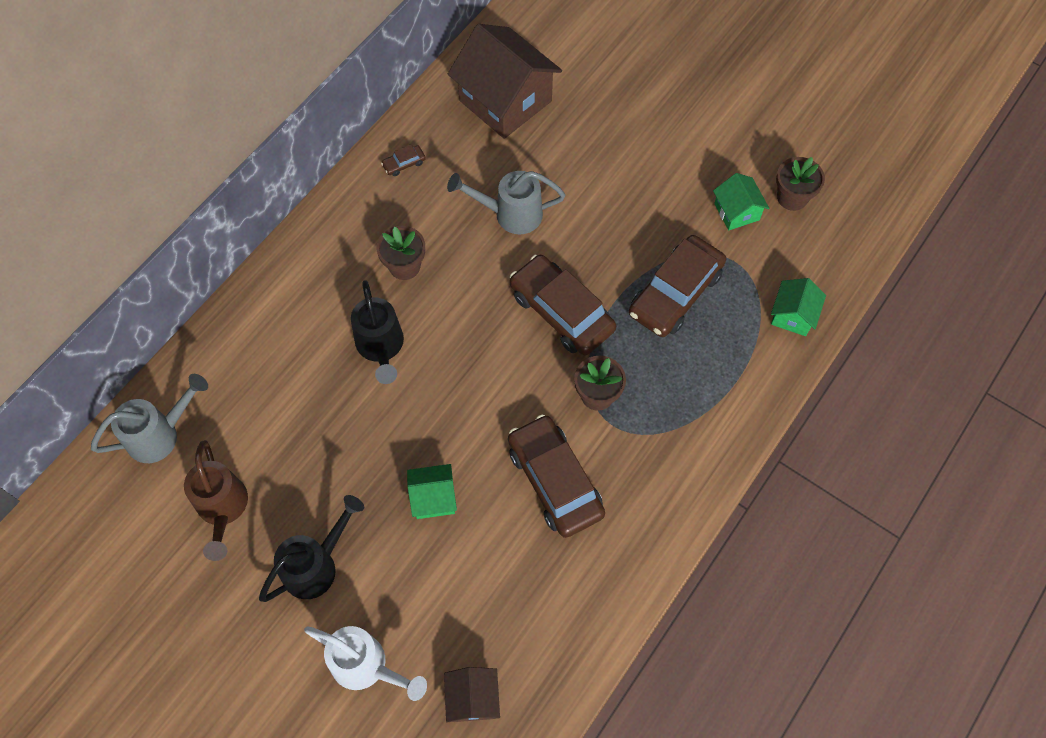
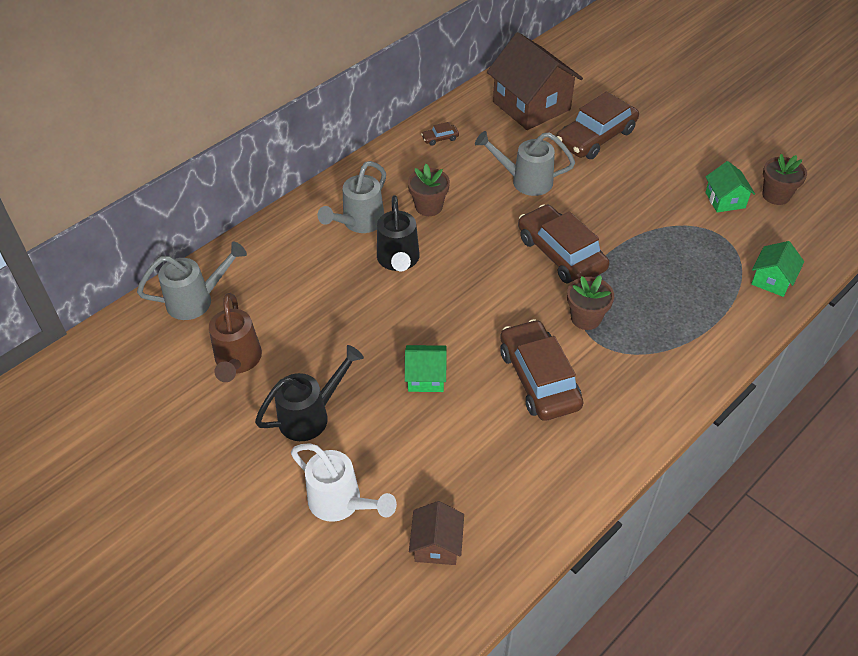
camera: 10 degrees right, 15 degrees down
(328, 300) = (359, 223): none -> grey watering can
(675, 293) = (664, 252): brown car -> brown car (595, 137)

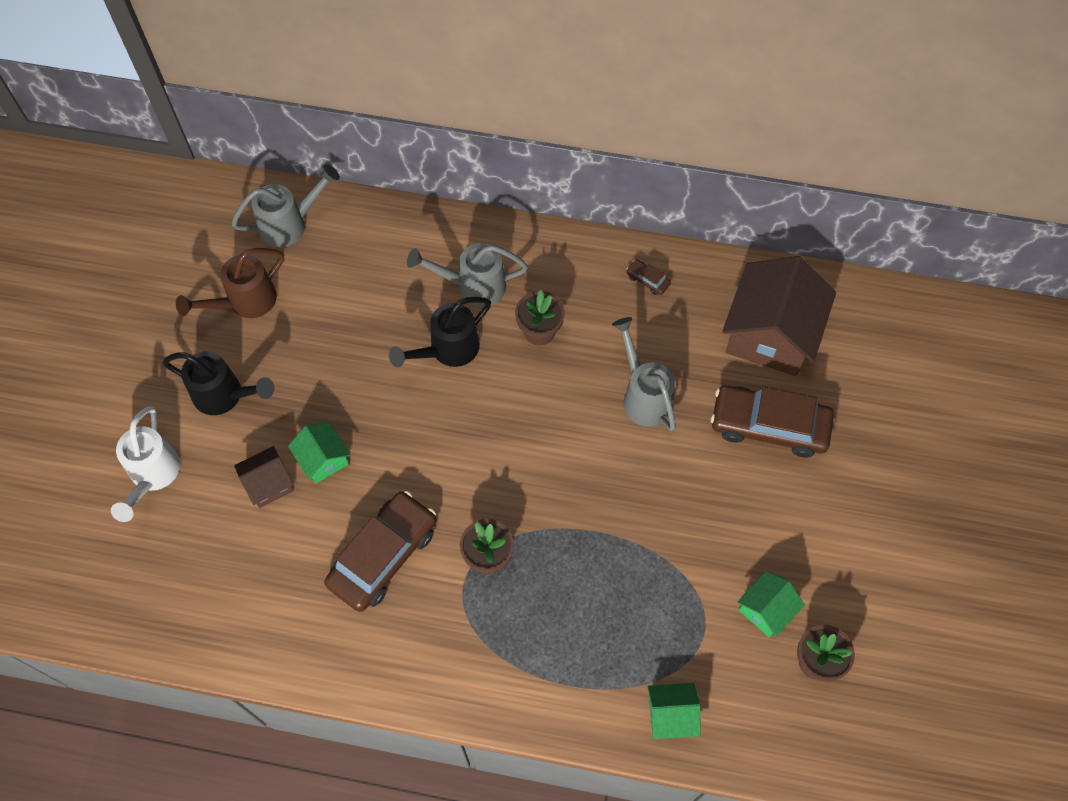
camera: 55 degrees right, 15 degrees up
(197, 300) = (290, 224): grey watering can -> grey watering can turned 60 degrees counterclockwise
(436, 545) = (155, 573): brown house -> brown house (268, 484)
(561, 253) = (561, 487): brown car -> none

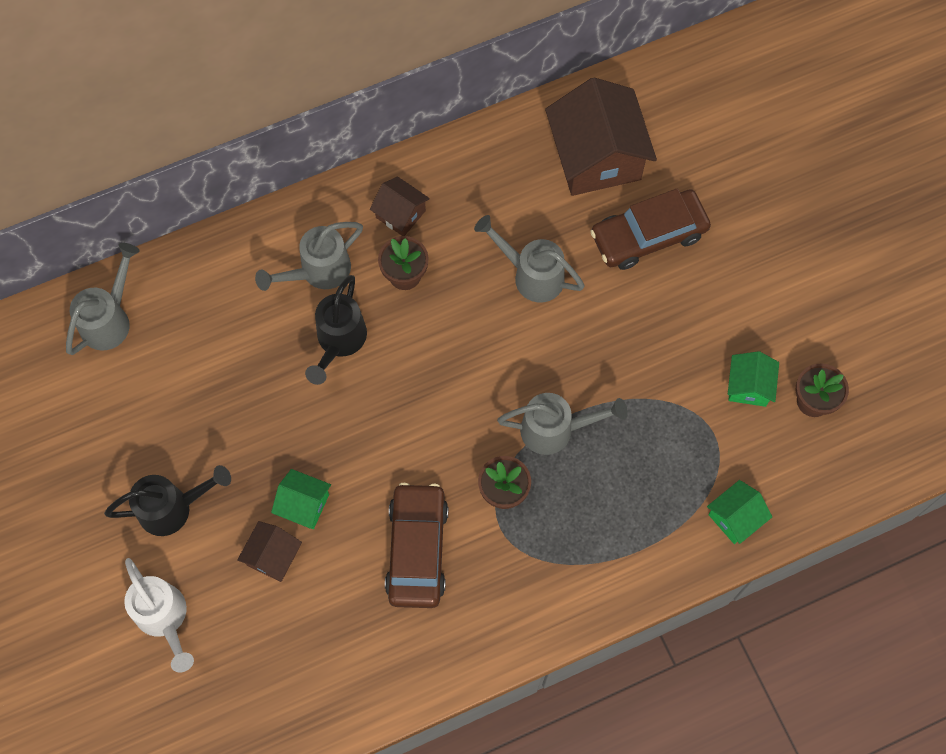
camera: 35 degrees left, 5 degrees up
(245, 302) = (125, 415): brown watering can -> none
(569, 535) = (555, 430): none -> grey watering can
(572, 281) = (400, 214): none -> brown house
(647, 280) = (463, 173): brown car -> none

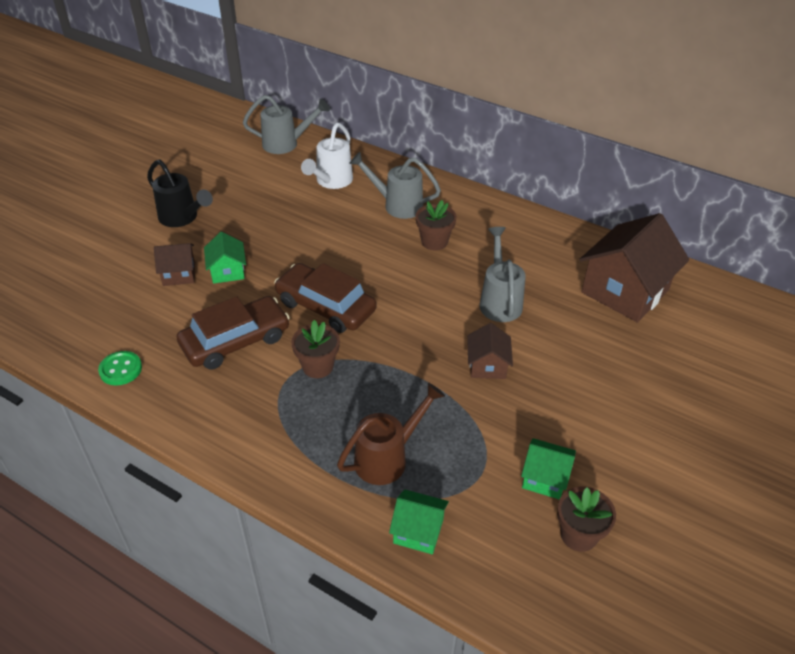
camera: 55 degrees right, 25 degrees down
(164, 618) = (102, 247): white watering can -> white watering can (331, 181)
(339, 341) = (358, 234): black watering can -> none
(382, 677) = (120, 369): none -> green button
(400, 214) = (474, 220): brown house -> brown house (487, 365)
(555, 430) = (393, 371): grey watering can -> none
(648, 235) = (600, 348): brown car -> brown car (325, 306)
(649, 496) = (387, 458): none -> brown watering can
(749, 386) = (545, 478): green house -> green house turned 45 degrees clockwise

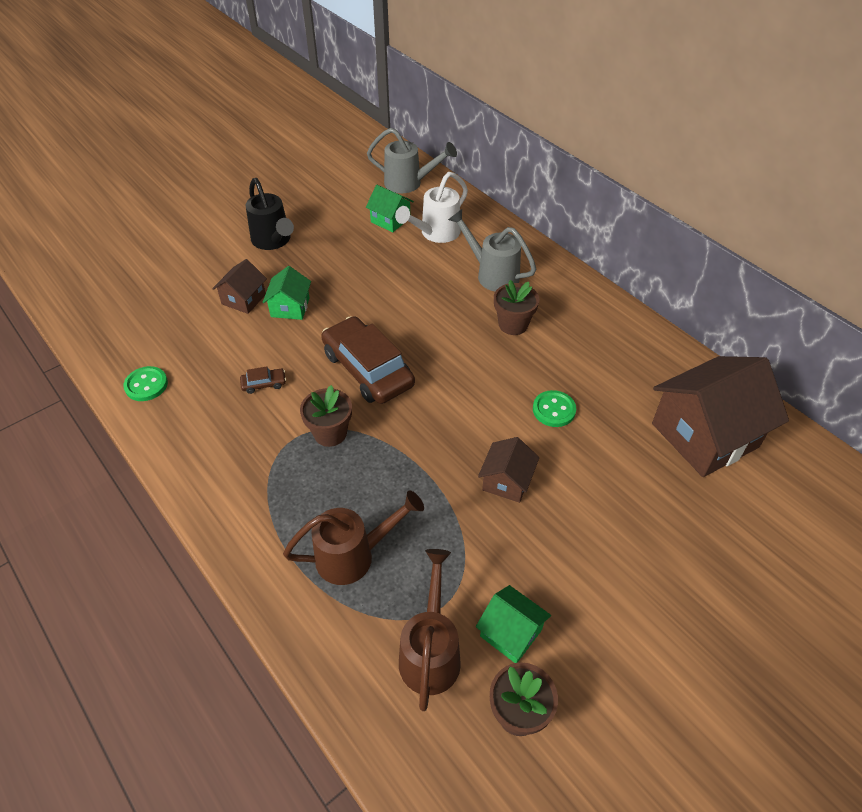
camera: 20 degrees right, 5 degrees up
(179, 274) = (243, 299): brown house -> brown house turned 75 degrees counterclockwise
(235, 341) = (264, 384): brown car -> brown car, size x0.40
(418, 531) = (347, 649): green house -> green house (390, 220)
(488, 512) = (430, 652): none -> brown watering can
(499, 301) = (554, 410): grey watering can -> green button

